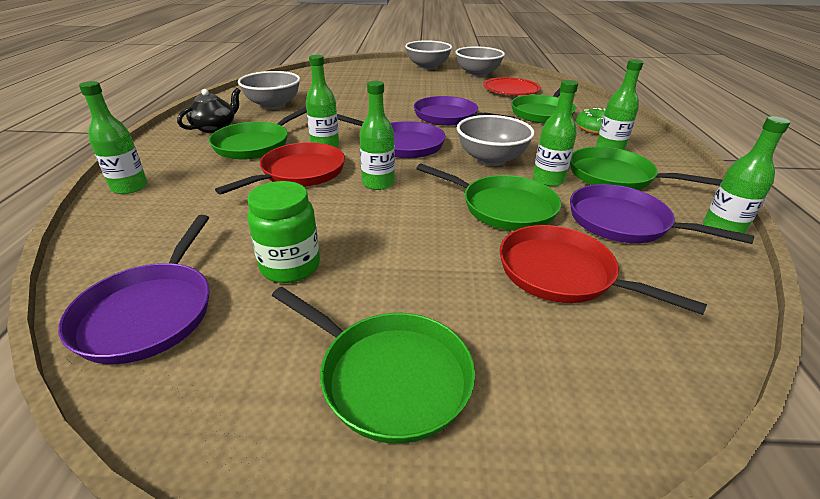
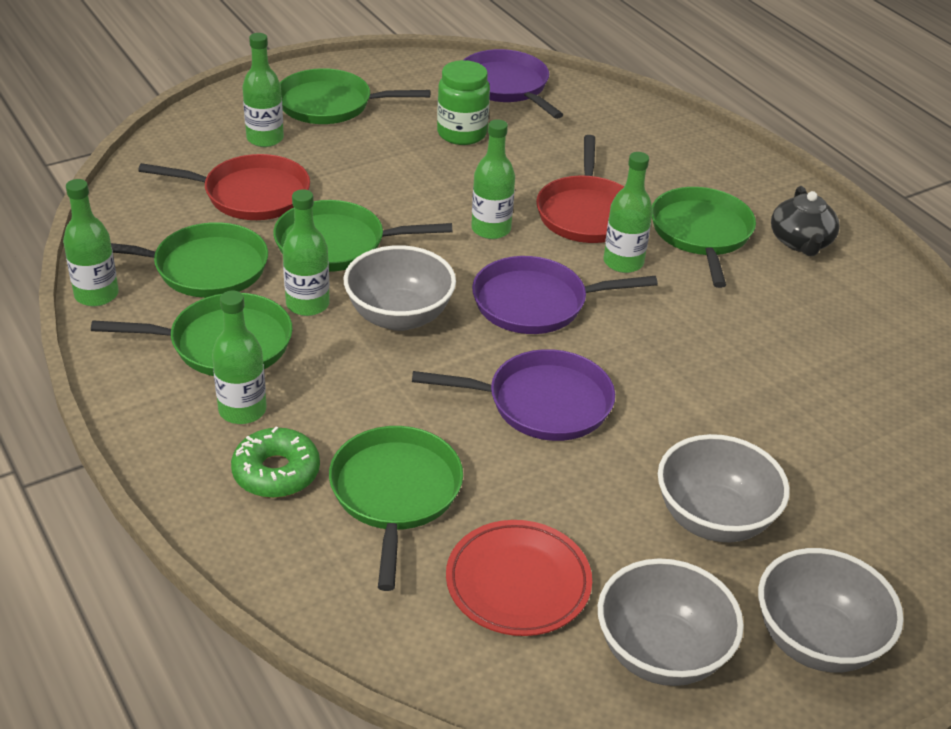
camera: 145 degrees right, 5 degrees up
(129, 187) = (703, 144): green bottle -> green bottle (265, 139)
(273, 105) = (828, 319): grey bowl -> grey bowl (714, 519)
(623, 222) = (205, 268): purple pan -> green pan

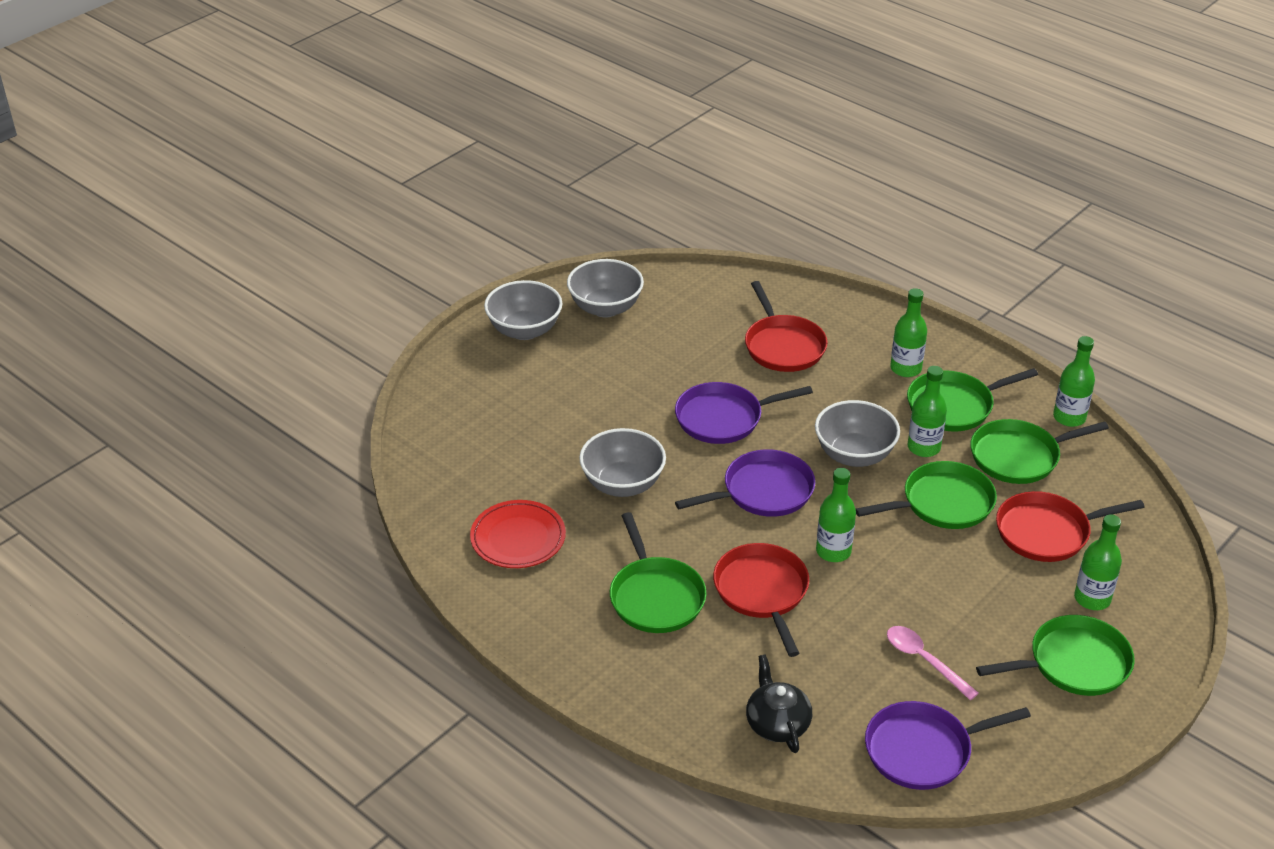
camera: 165 degrees right, 0 degrees up
(276, 472) = (857, 341): green donut -> none
(395, 493) = (783, 346): green pan -> red pan
(462, 134) = (924, 660): green jar -> pink spoon
(506, 86) = (923, 750): purple pan -> purple pan turned 120 degrees clockwise
(518, 582) = (692, 320): red plate -> red plate (518, 538)
(623, 262) = (711, 547): green bottle -> none
(714, 519) = (592, 375): grey bowl -> grey bowl (622, 484)
(801, 242) = (566, 611): black teapot -> black teapot (777, 723)

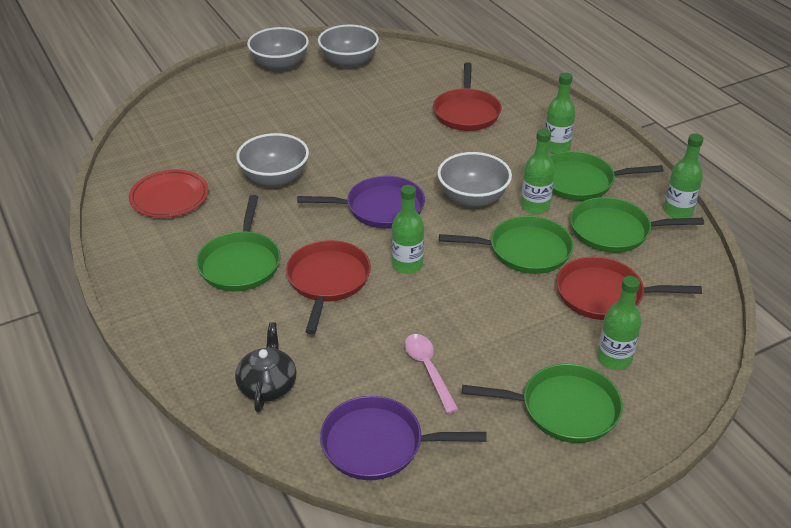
camera: 20 degrees right, 0 degrees up
(723, 418) = (385, 151): purple pan -> none

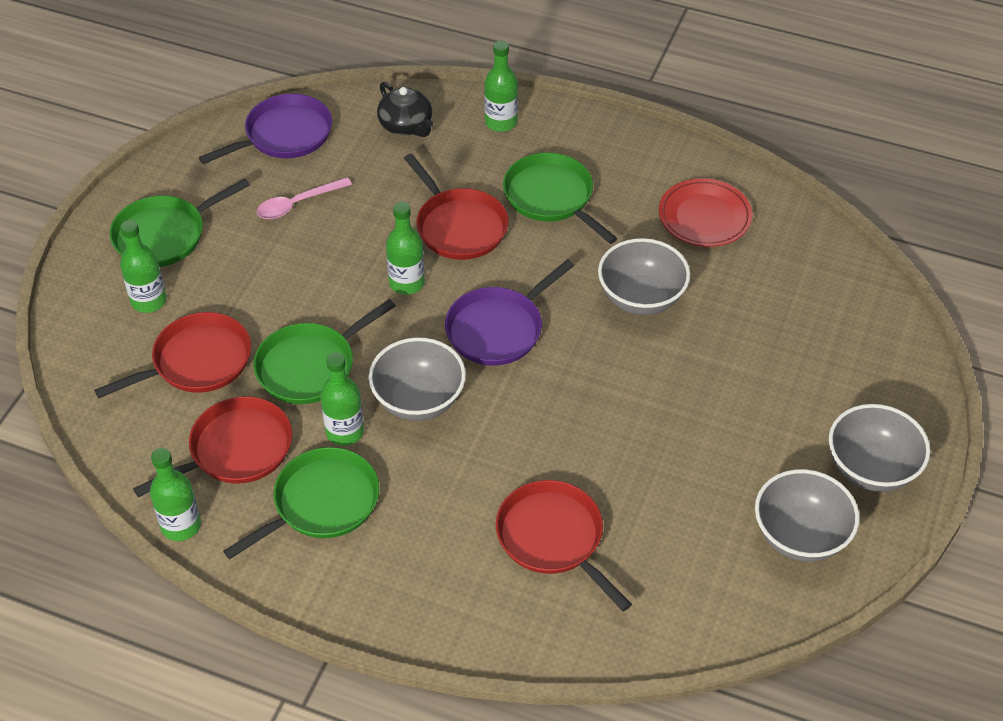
camera: 140 degrees right, 10 degrees up
(428, 369) = (297, 204): pink spoon -> pink spoon turned 120 degrees clockwise
(556, 147) = (392, 546): green bottle -> green bottle (501, 122)
(614, 231) = (236, 450): green pan -> red pan

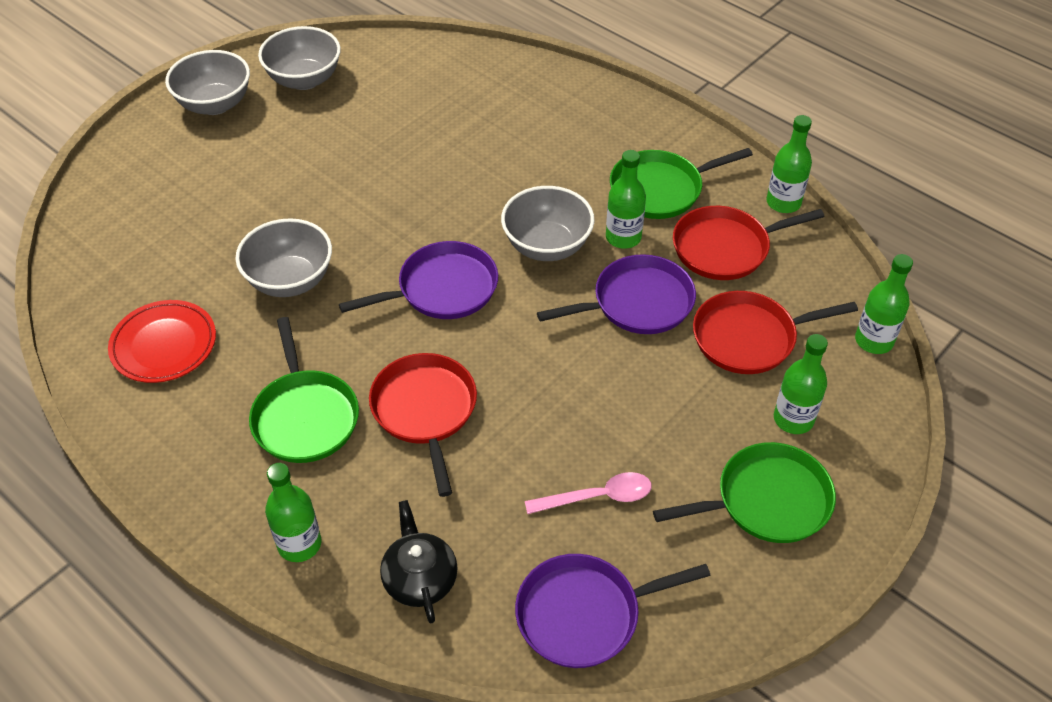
camera: 160 degrees left, 0 degrees up
(310, 366) = (638, 303): green pan -> purple pan
(406, 283) = (510, 361): green bottle -> green bottle (874, 341)
(553, 538) = (486, 122): red pan -> none

